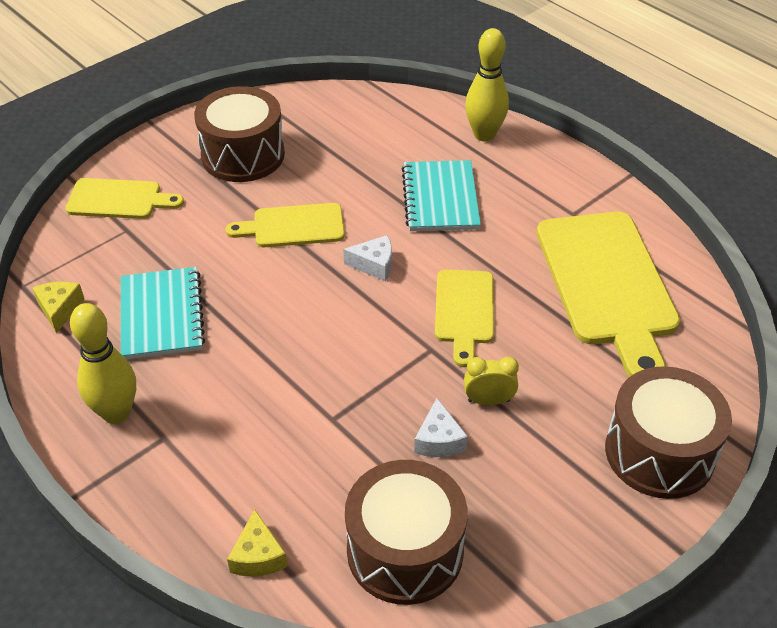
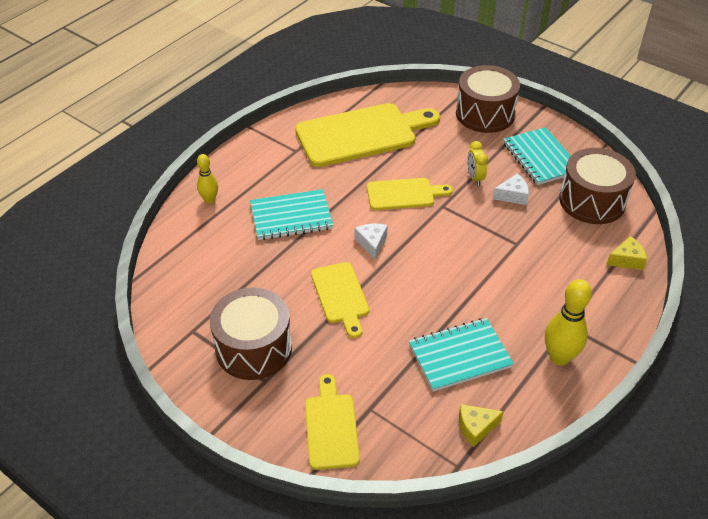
camera: 100 degrees left, 0 degrees up
(484, 135) = (209, 200): yellow bowling pin -> yellow bowling pin, size x0.61
(529, 505) = (540, 158): none -> turquoise notebook

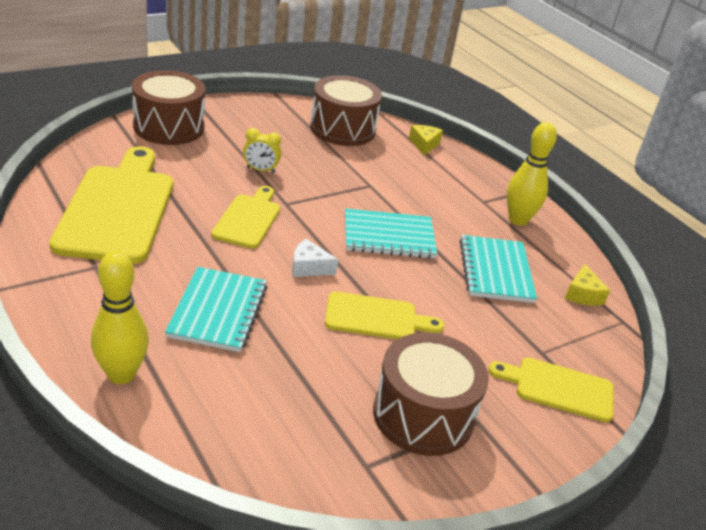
camera: 75 degrees left, 10 degrees down
(209, 200) = (121, 374): yellow bowling pin -> yellow bowling pin, size x1.64
(512, 195) = (304, 161): white cheese -> none
(540, 158) = (264, 127): turquoise notebook -> turquoise notebook (389, 236)

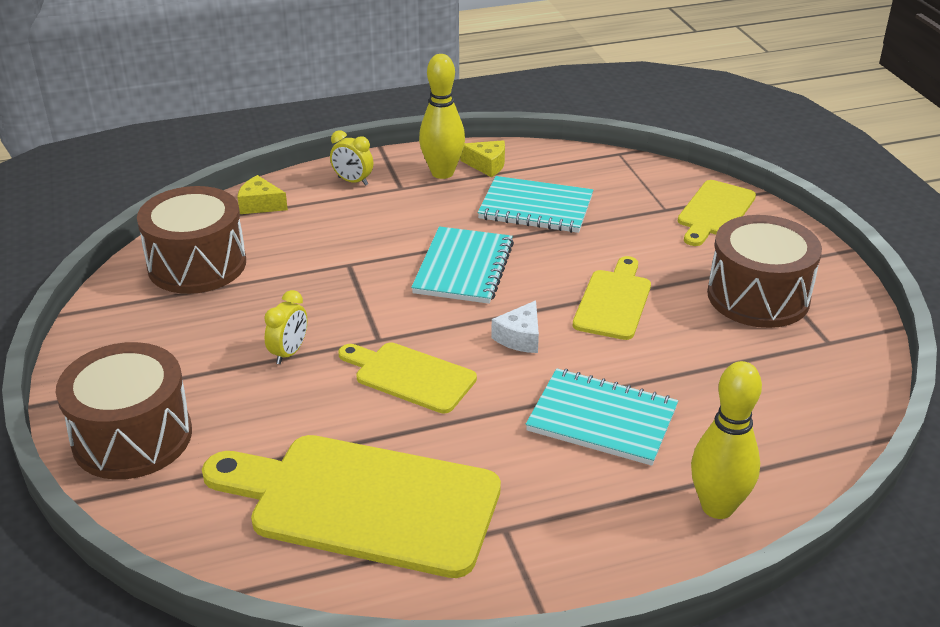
camera: 70 degrees left, 0 degrees up
(478, 179) = (353, 181): none -> yellow clock
(583, 294) = (577, 165): yellow cheese -> yellow cheese (487, 165)

